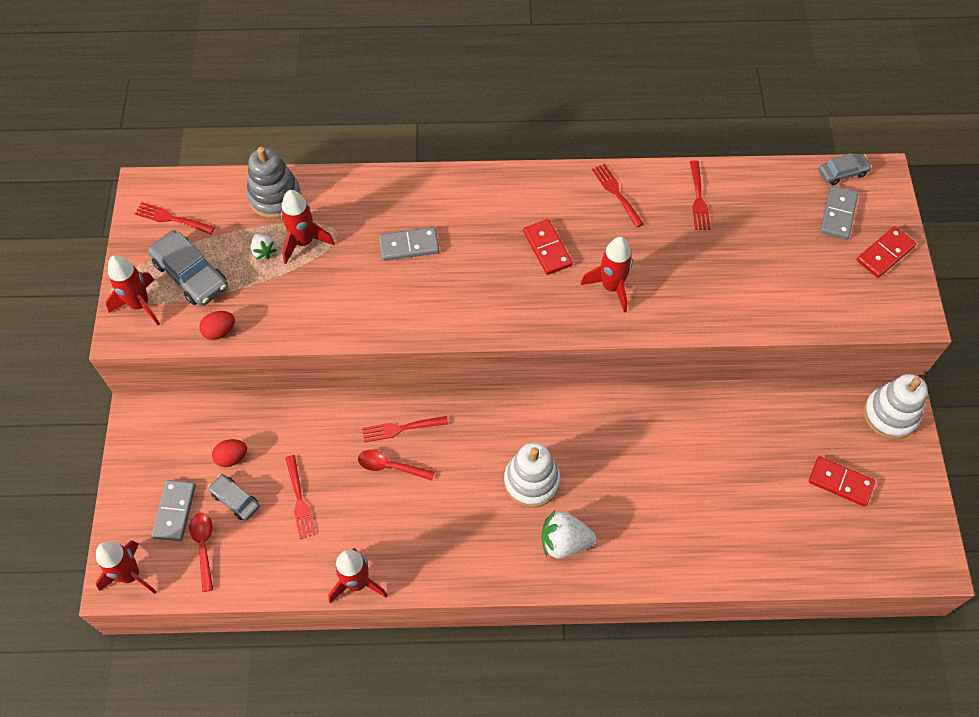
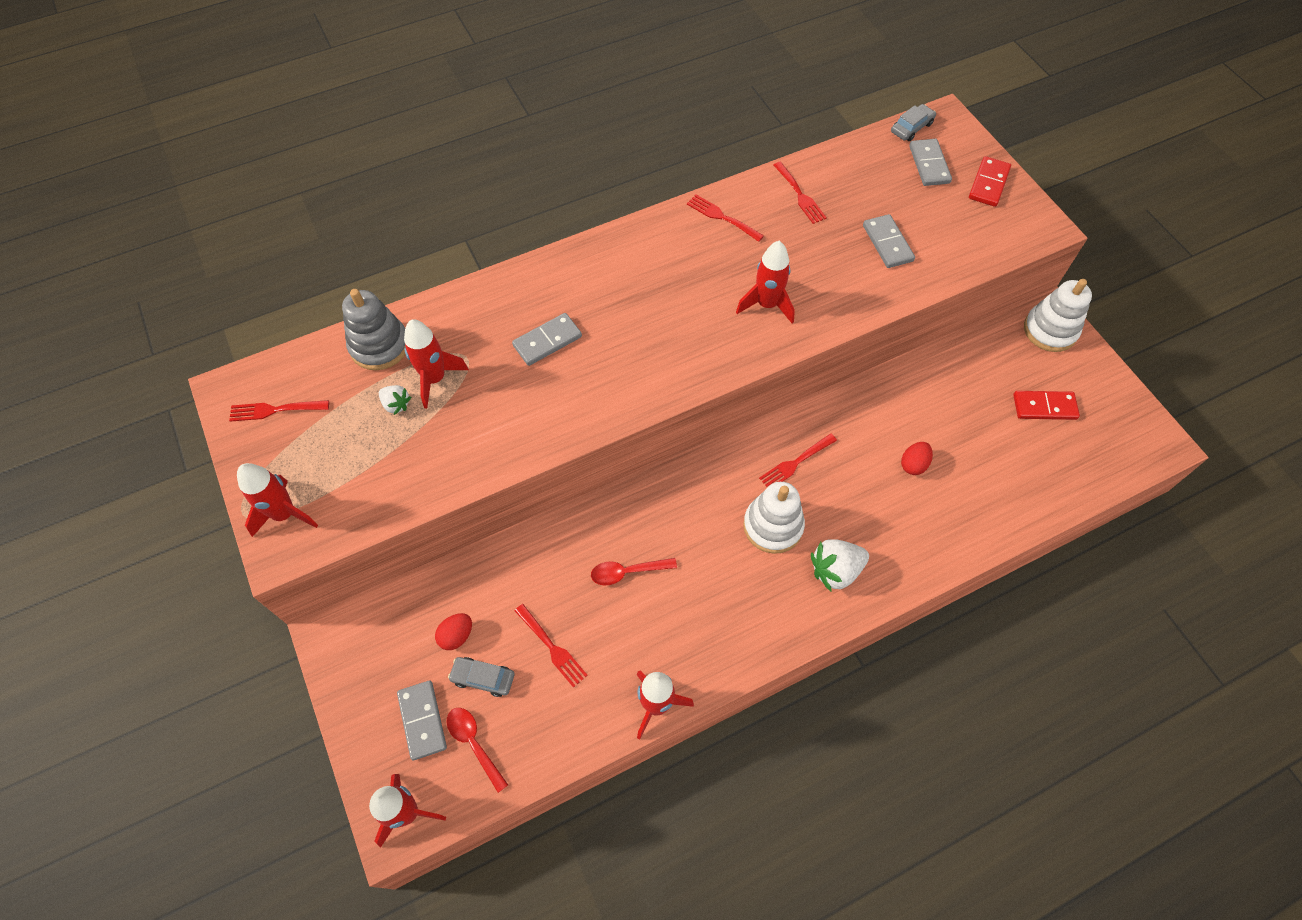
camera: 25 degrees left, 0 degrees up
(190, 275) = (327, 460): grey car -> none
(220, 331) = (390, 505): red egg -> red egg (913, 464)
(401, 428) = (618, 530): red fork -> red fork (795, 463)
(547, 248) = (686, 292): red domino -> none
(753, 273) = (887, 243): none -> grey domino

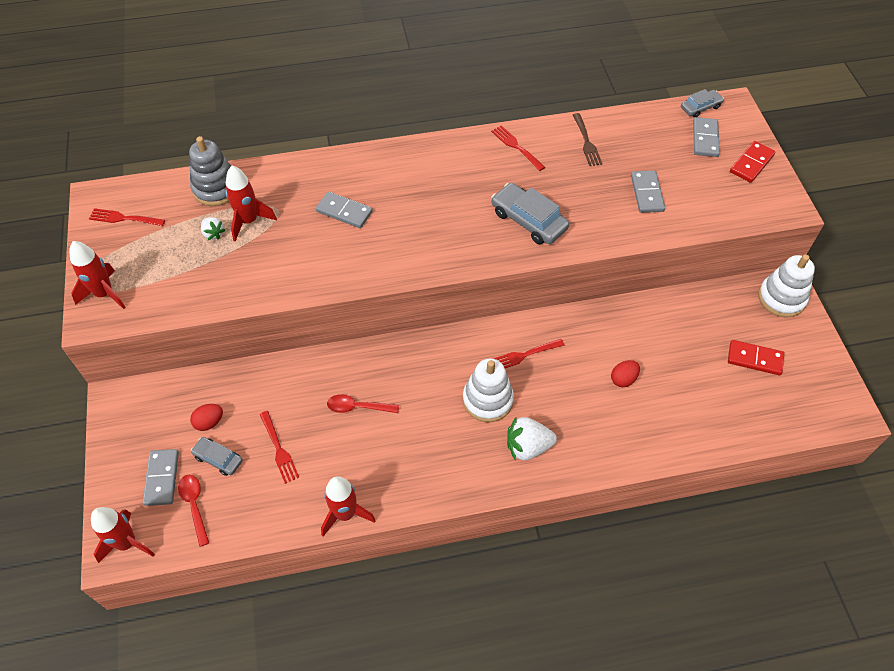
camera: 15 degrees right, 5 degrees down
(547, 341) = (344, 212): grey domino -> grey domino turned 45 degrees clockwise
(767, 304) = (528, 220): red rocket -> grey car
(800, 195) = (586, 142): red fork -> brown fork

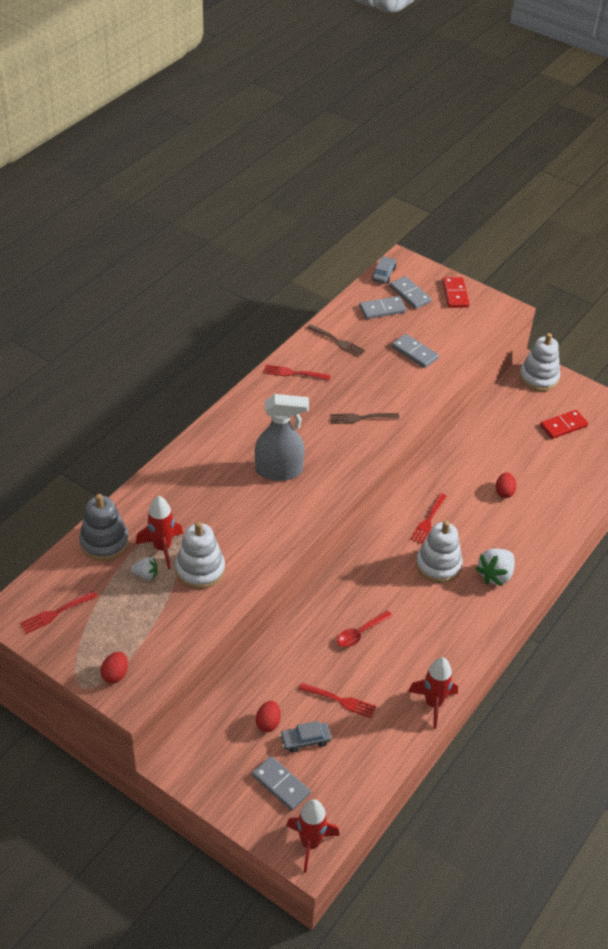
camera: 45 degrees left, 10 degrees down
(104, 294) = (115, 674): red rocket -> red egg
(194, 505) = (327, 781): red spoon -> none
(254, 258) = (200, 570): none -> white stacking toy
(344, 212) = (226, 494): grey domino -> grey domino (382, 309)
(407, 220) = (279, 470): none -> grey spray bottle
(528, 220) = (361, 418): grey car -> brown fork

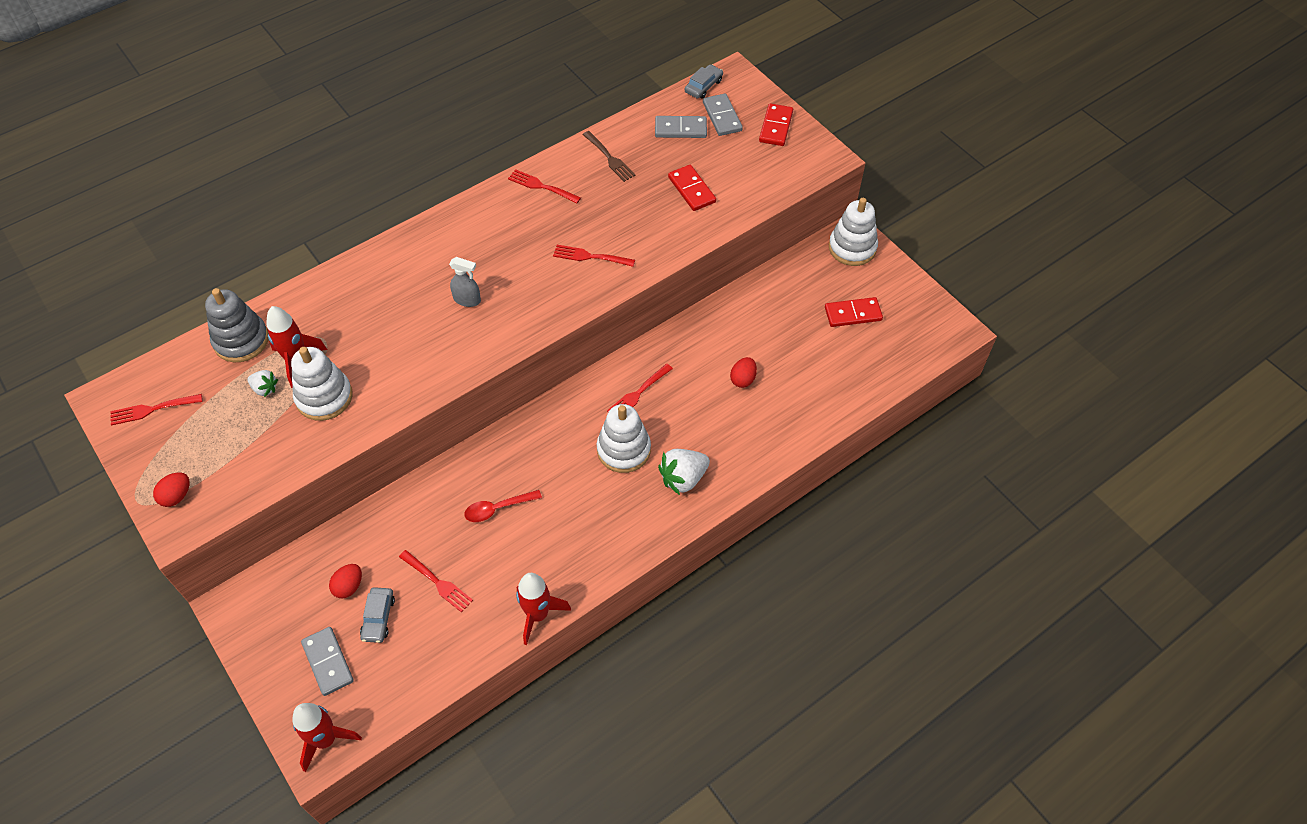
camera: 20 degrees right, 10 degrees up
(279, 470) = (467, 300): grey spray bottle -> grey spray bottle, size x0.52
(305, 740) = (378, 618): grey car -> grey car turned 90 degrees counterclockwise
(361, 418) = (590, 256): brown fork -> red fork
(414, 352) = (692, 190): grey domino -> red domino

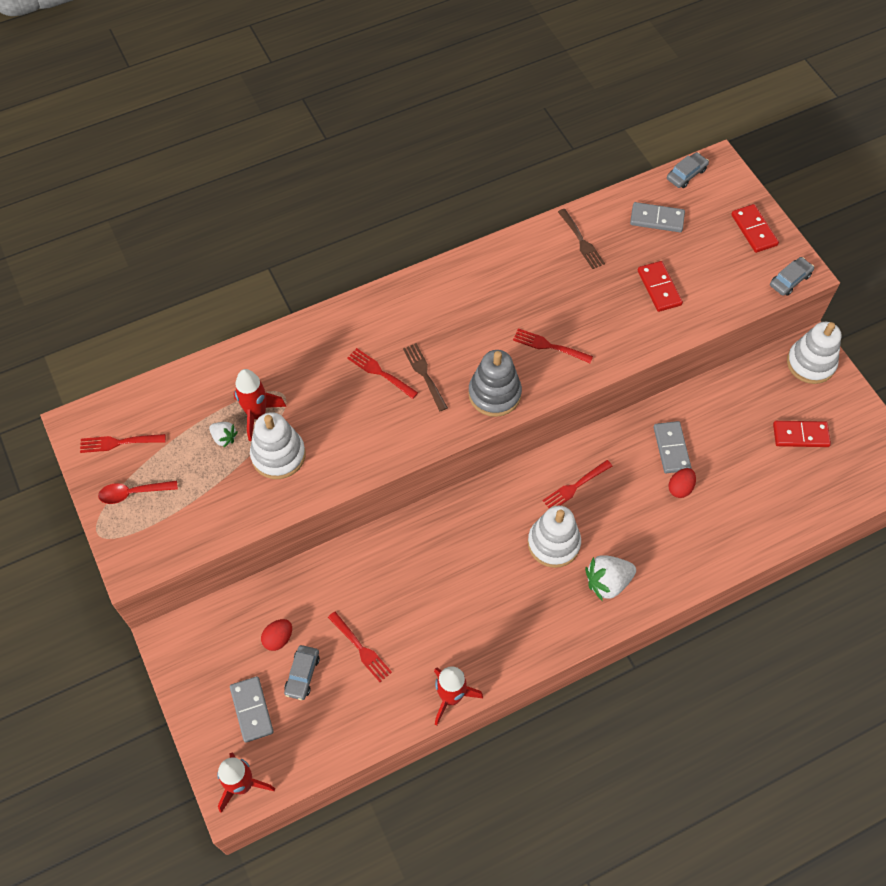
camera: 10 degrees right, 5 degrees up
(176, 496) = (134, 534): red egg -> none
(241, 340) = (206, 384): grey stacking toy -> grey stacking toy (494, 394)
(467, 300) = (424, 374): grey spray bottle -> brown fork
(497, 509) = (425, 584): red spoon -> red spoon (133, 493)
(541, 186) = (510, 263): red fork -> red fork (380, 372)
(722, 117) = (700, 211): grey domino -> grey domino (671, 448)
(776, 127) = (754, 230): red domino -> red domino turned 45 degrees counterclockwise
(817, 166) = (790, 280): none -> grey car

